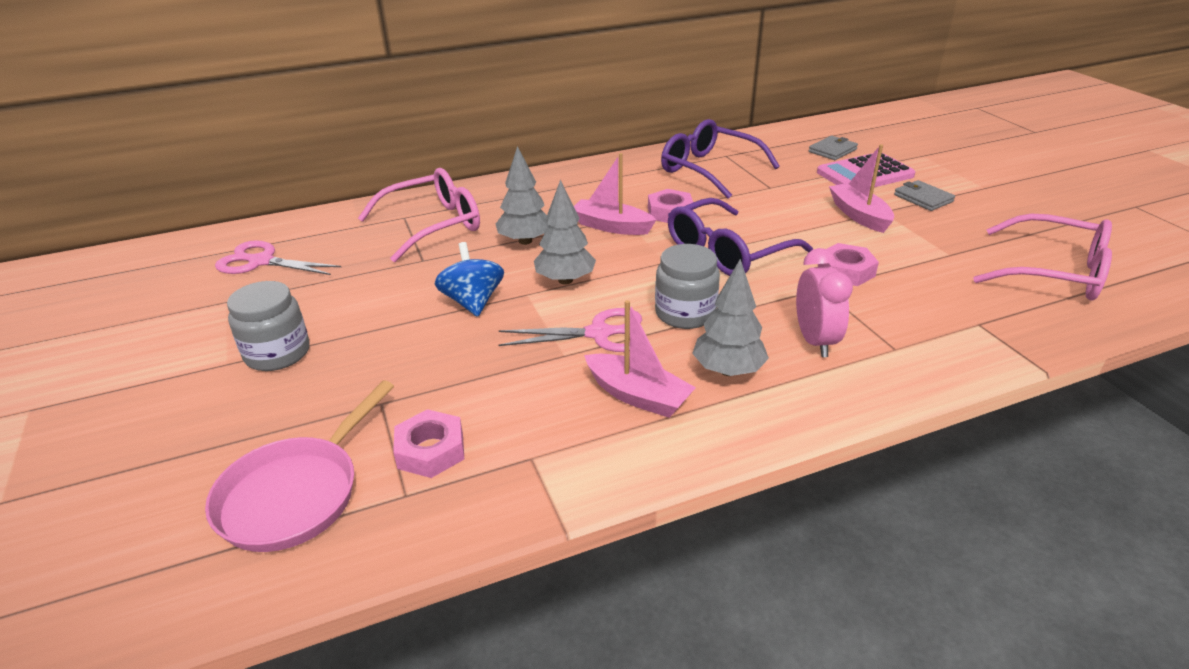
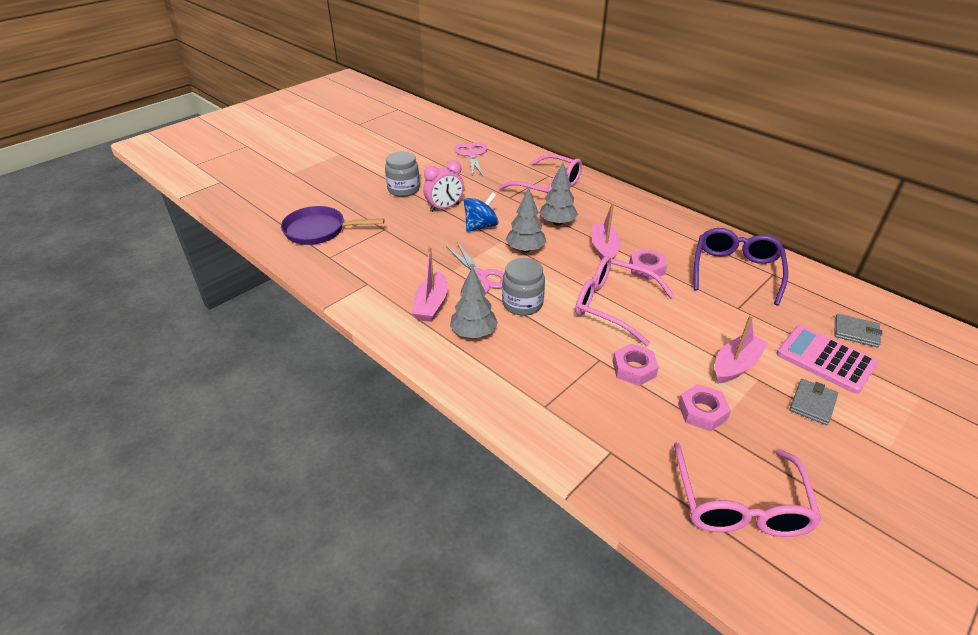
camera: 65 degrees right, 5 degrees up
(295, 494) = (319, 230): pink pan -> purple pan
(431, 450) = (359, 254): pink nut -> pink nut (702, 412)
(727, 252) = (613, 305): purple glasses -> pink glasses
(815, 341) = (529, 365): pink clock -> pink clock (444, 207)

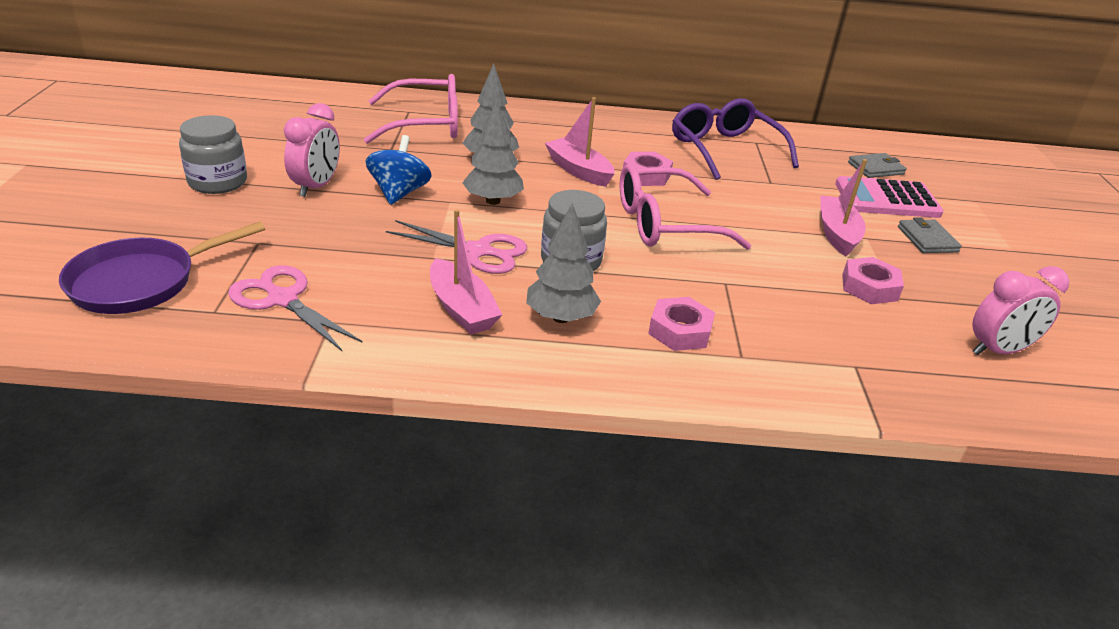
camera: 45 degrees left, 5 degrees down
(471, 154) = (267, 112): pink scissors -> pink scissors (282, 299)
(634, 369) = (766, 276): pink nut -> pink nut (680, 331)
(739, 504) = (998, 351): pink glasses -> pink clock

